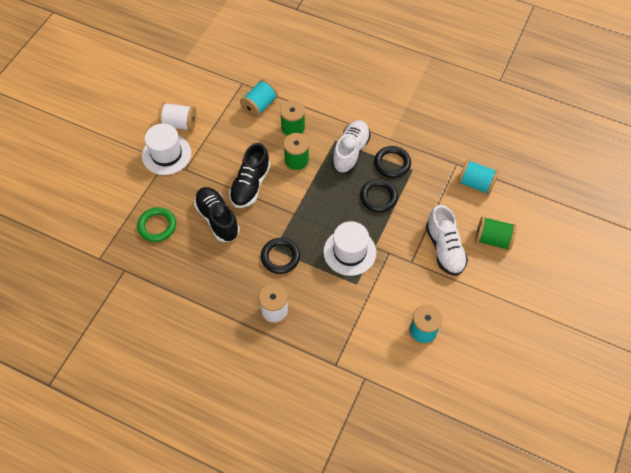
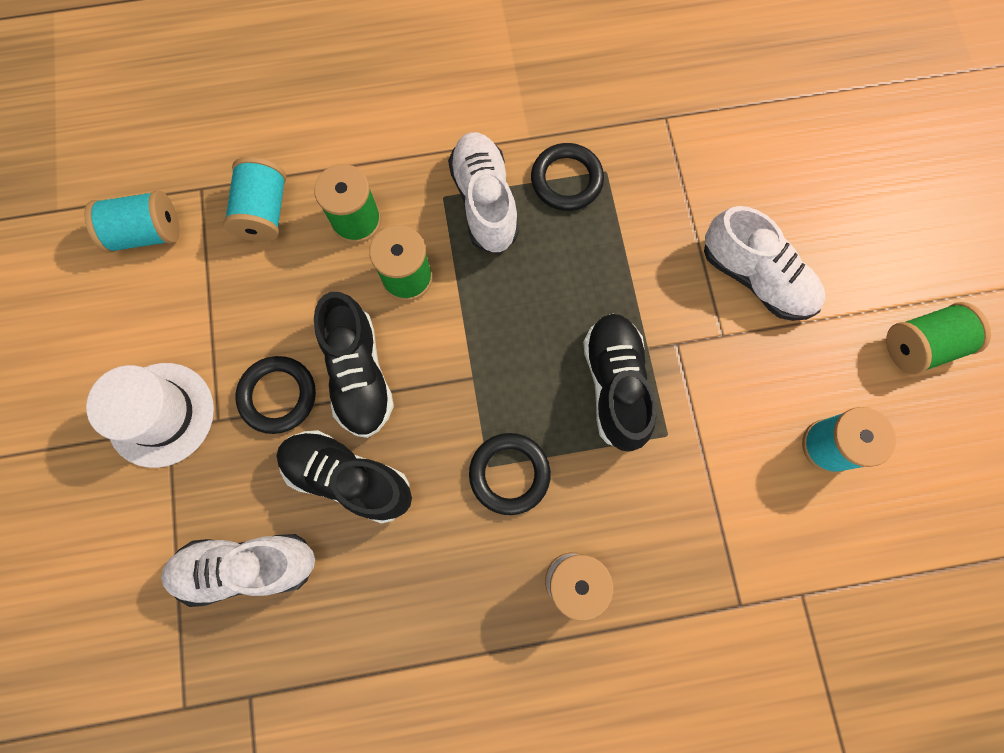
camera: 35 degrees left, 15 degrees up
(157, 226) = (247, 566): green ring -> white shoe
(179, 124) = (141, 339): white spool -> none
(349, 252) = (615, 385): white hat -> black shoe
(378, 197) = (589, 255): black ring -> black ring (278, 396)
(476, 183) = (720, 133): turquoise spool -> turquoise spool (147, 233)
(492, 239) = (813, 213): green spool -> green spool (920, 345)

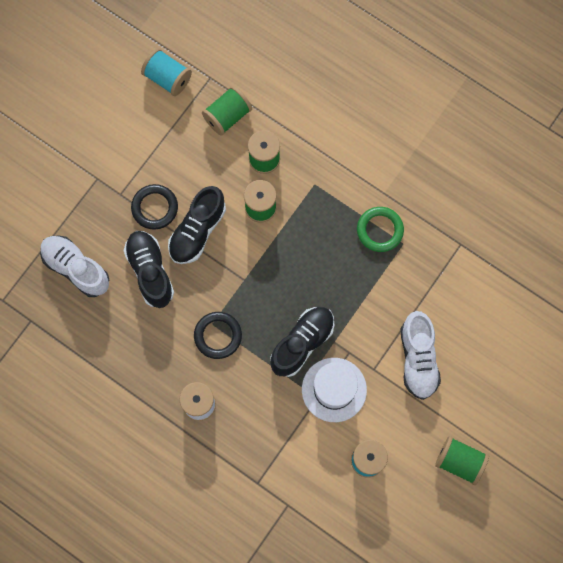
camera: 45 degrees right, 0 degrees up
(161, 414) = (99, 169): white hat -> white hat (334, 389)
(264, 212) = (227, 116): turquoise spool -> green spool
(484, 202) = (331, 205): white shoe -> none
(566, 180) = (380, 230): black ring -> green ring

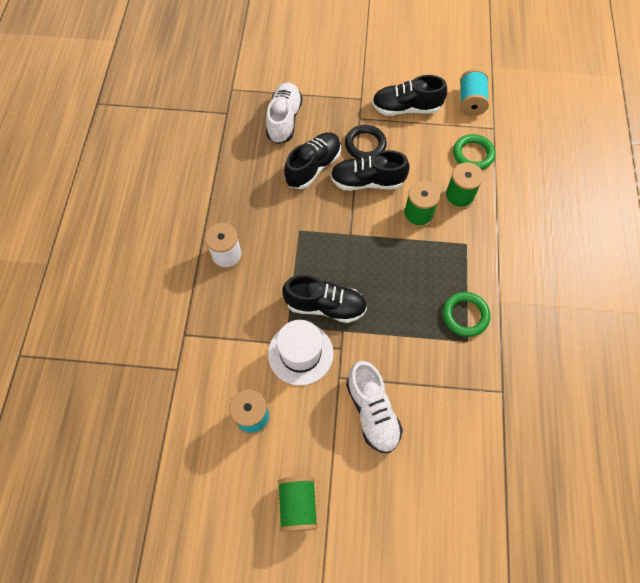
camera: 60 degrees right, 10 degrees down
(136, 143) = (406, 108): none -> black shoe
(218, 336) = (292, 239): black ring -> none
(227, 116) = (473, 154): green spool -> green ring
(418, 359) = (372, 411): white shoe -> white shoe turned 75 degrees counterclockwise

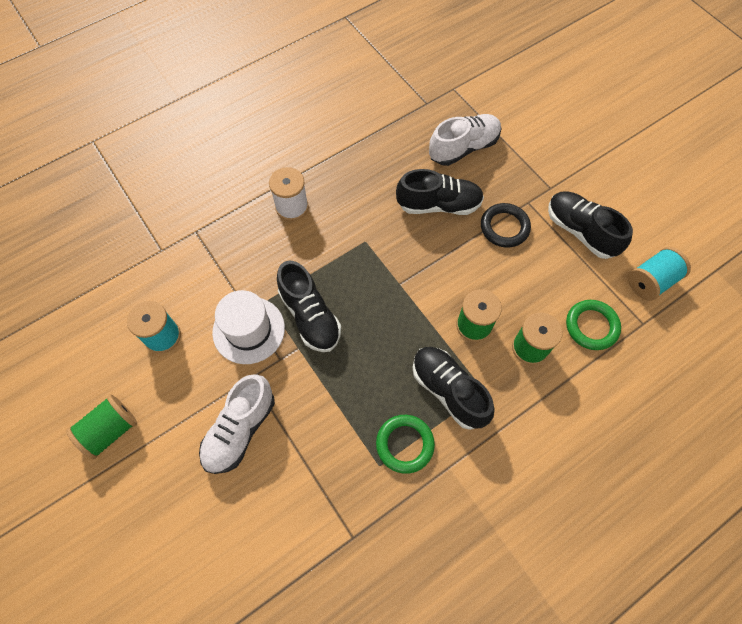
camera: 50 degrees right, 0 degrees up
(367, 181) = (467, 257): black shoe -> black shoe (449, 391)

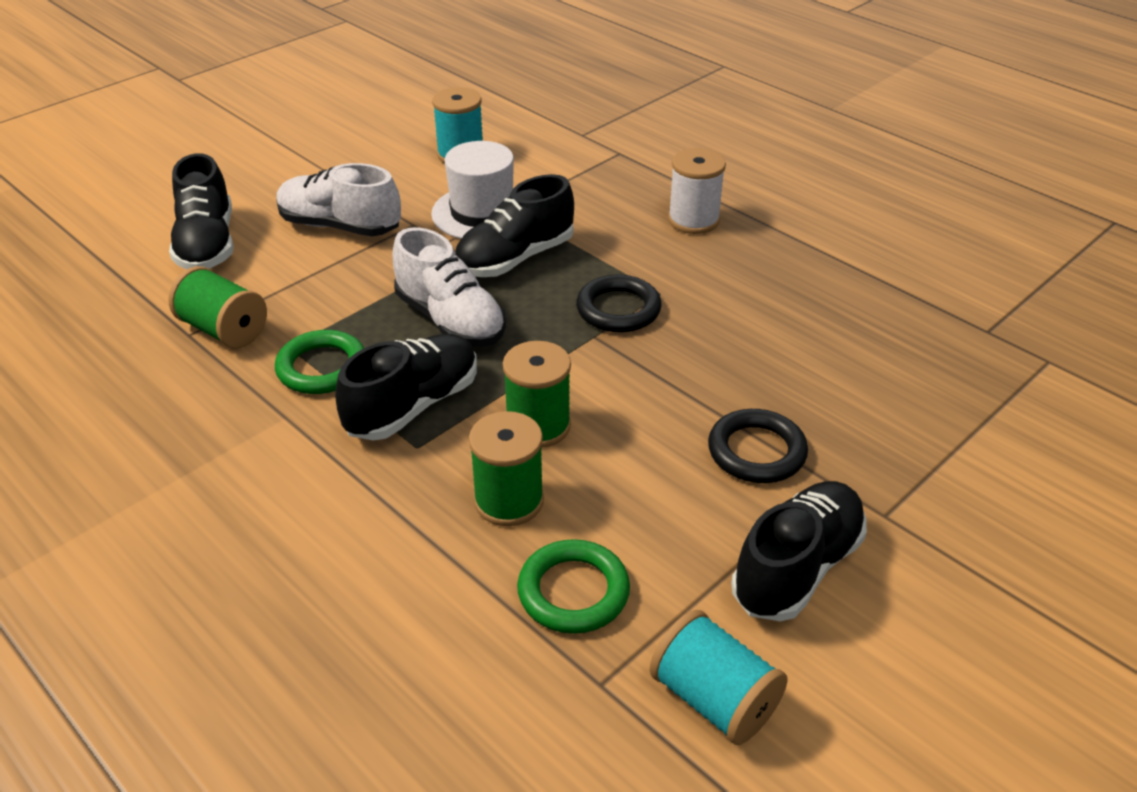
camera: 80 degrees right, 25 degrees down
(110, 430) = (336, 143): green spool -> green spool (224, 330)
(376, 266) = (618, 309): none -> black ring
(438, 205) = (768, 365): black shoe -> black shoe (207, 244)
(463, 148) = (912, 385): white shoe -> white shoe (450, 320)

